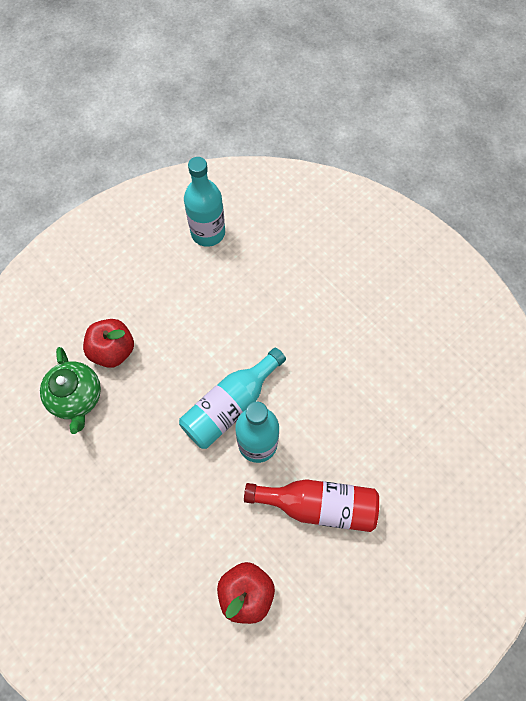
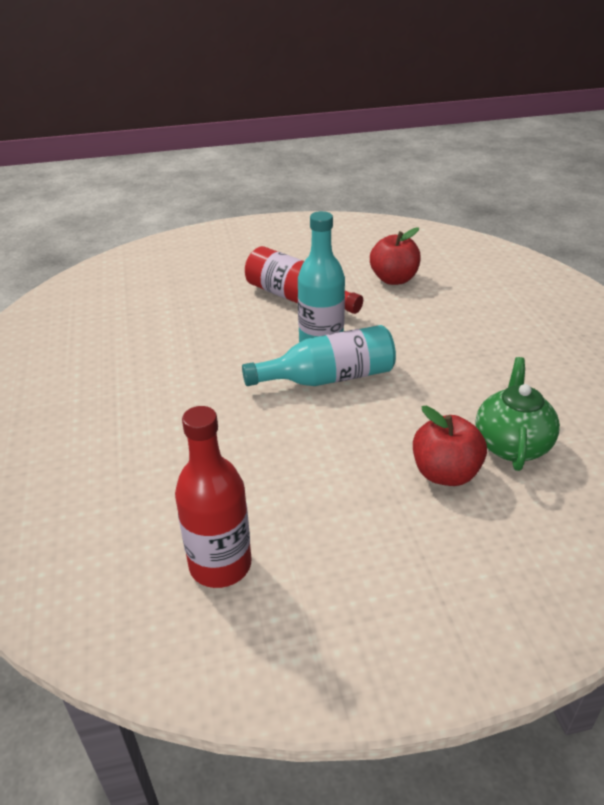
camera: 150 degrees left, 30 degrees down
(208, 233) = (220, 565): turquoise bottle -> red bottle

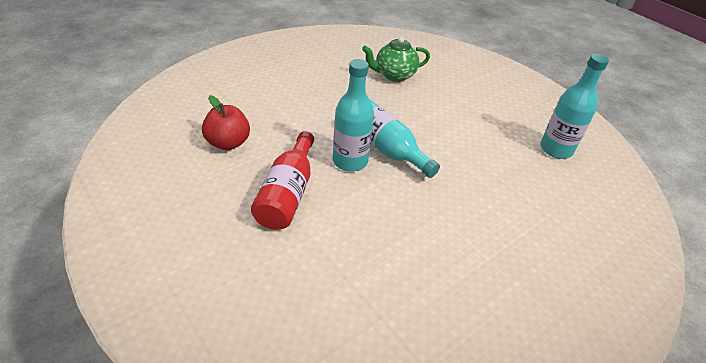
camera: 120 degrees left, 5 degrees up
(220, 565) = (556, 149): red bottle -> turquoise bottle
(445, 473) = (432, 92): red apple -> none

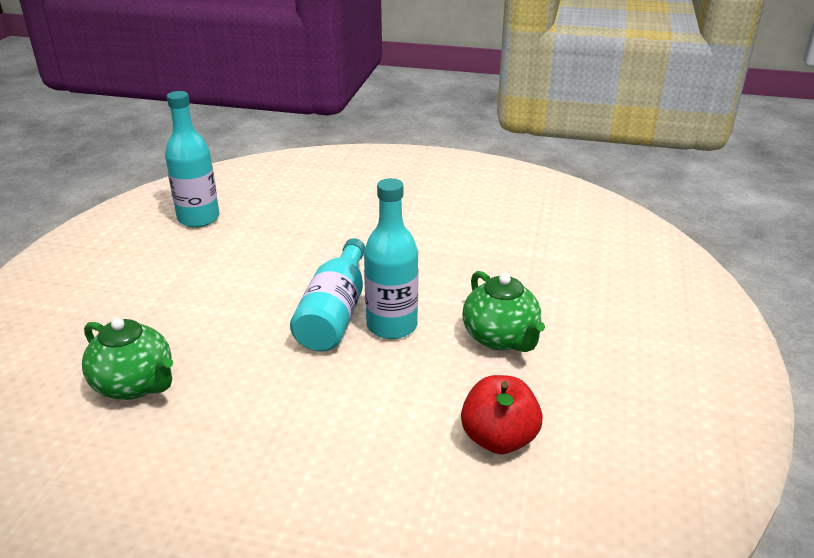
camera: 125 degrees left, 10 degrees down
(287, 194) = (501, 338): red bottle -> green teapot

